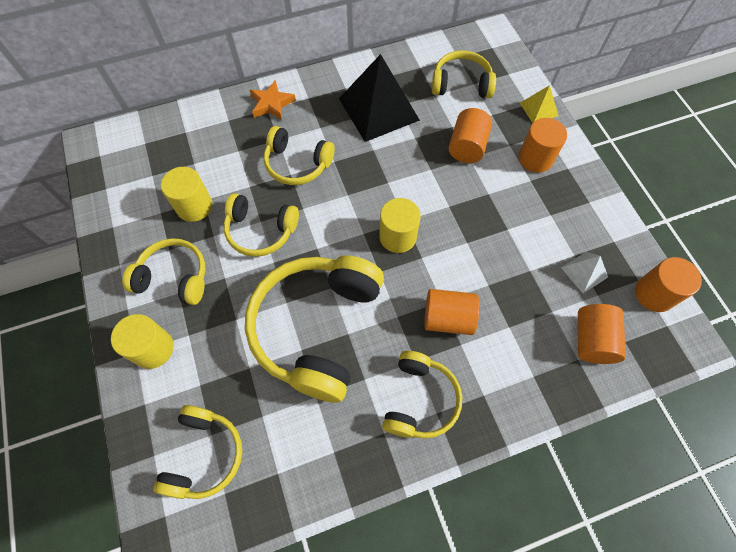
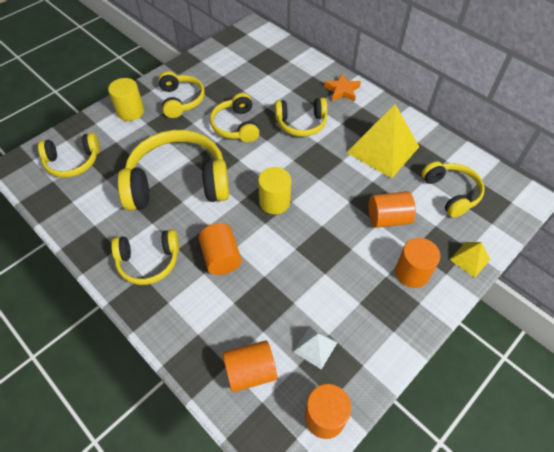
camera: 65 degrees right, 10 degrees down
(194, 206) = (236, 88): yellow cylinder -> none
(297, 163) = (301, 123): yellow headphones -> yellow headphones turned 90 degrees counterclockwise
(378, 109) = (383, 149): black pyramid -> yellow pyramid

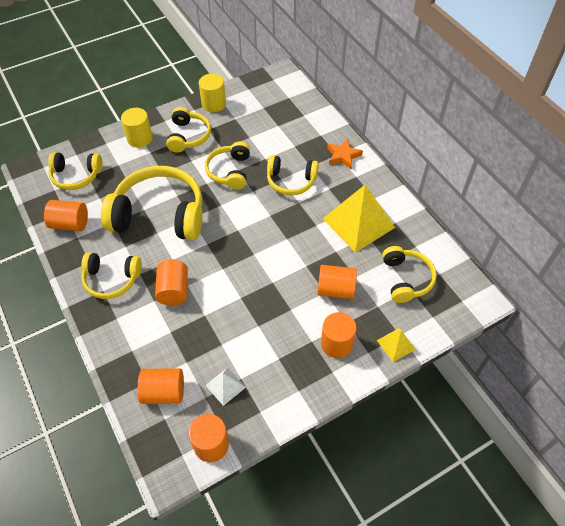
camera: 15 degrees right, 0 degrees up
(82, 212) = (70, 224): none -> orange cylinder
(274, 202) = (238, 251): yellow cylinder -> yellow cylinder (213, 104)

